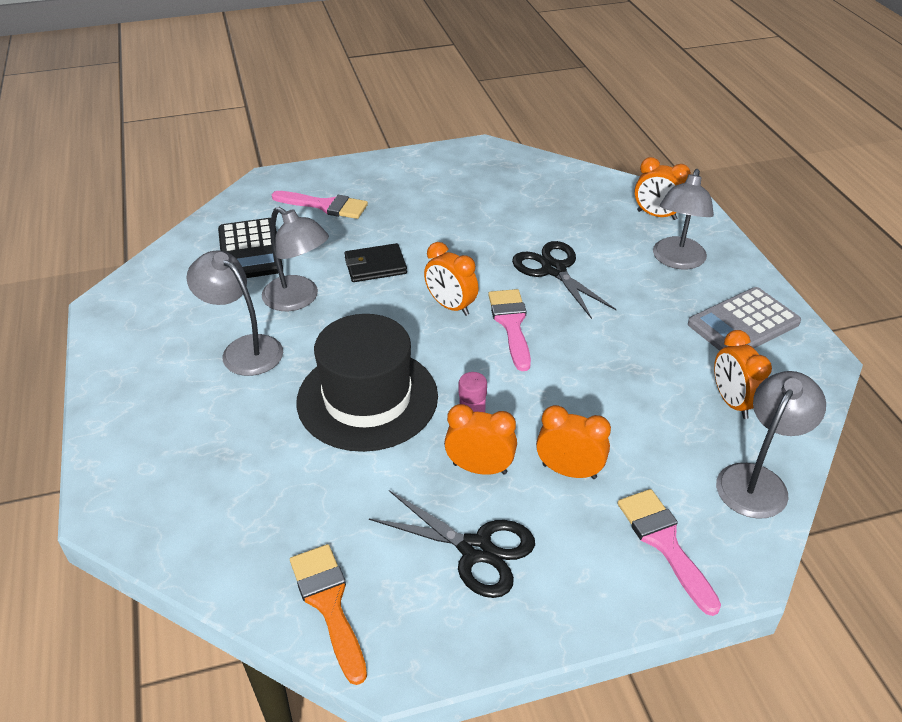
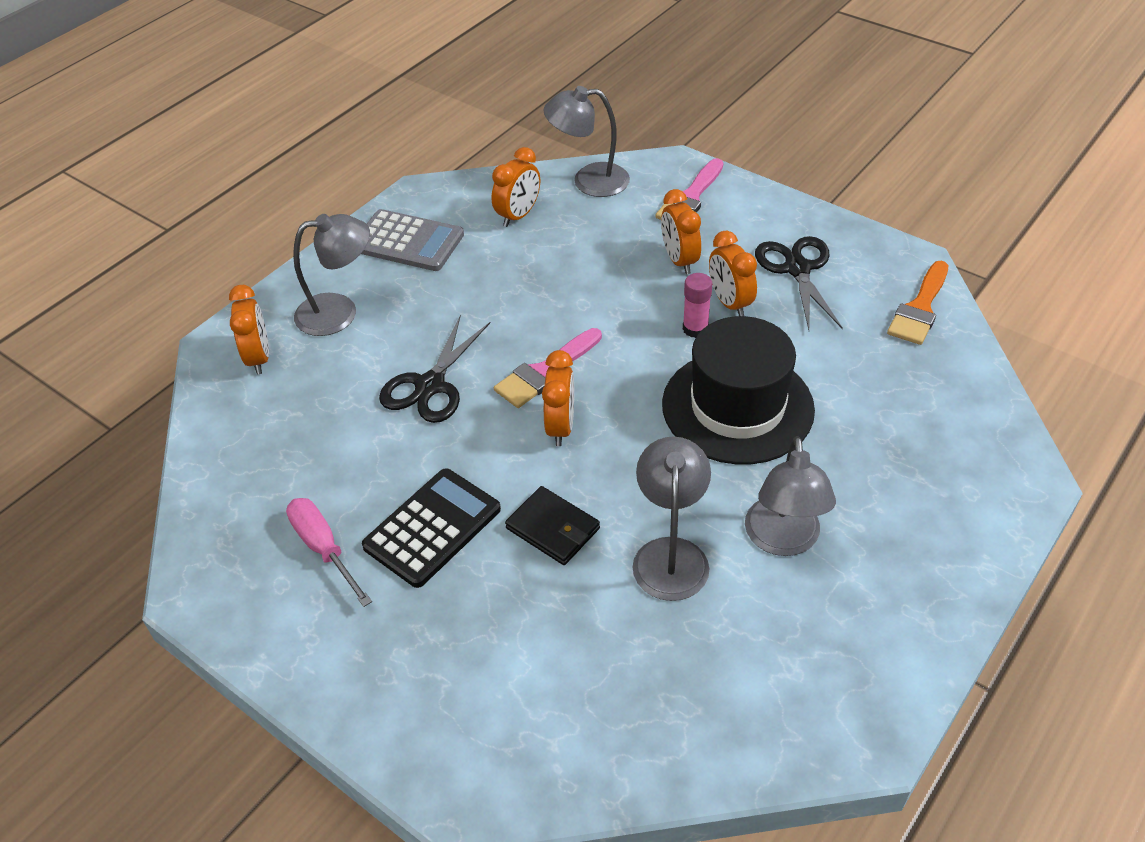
camera: 125 degrees left, 5 degrees up
(250, 250) = (637, 675): black calculator -> black calculator (432, 528)
(325, 206) = (476, 669): pink brush -> none
(462, 189) = (323, 548): none -> pink screwdriver

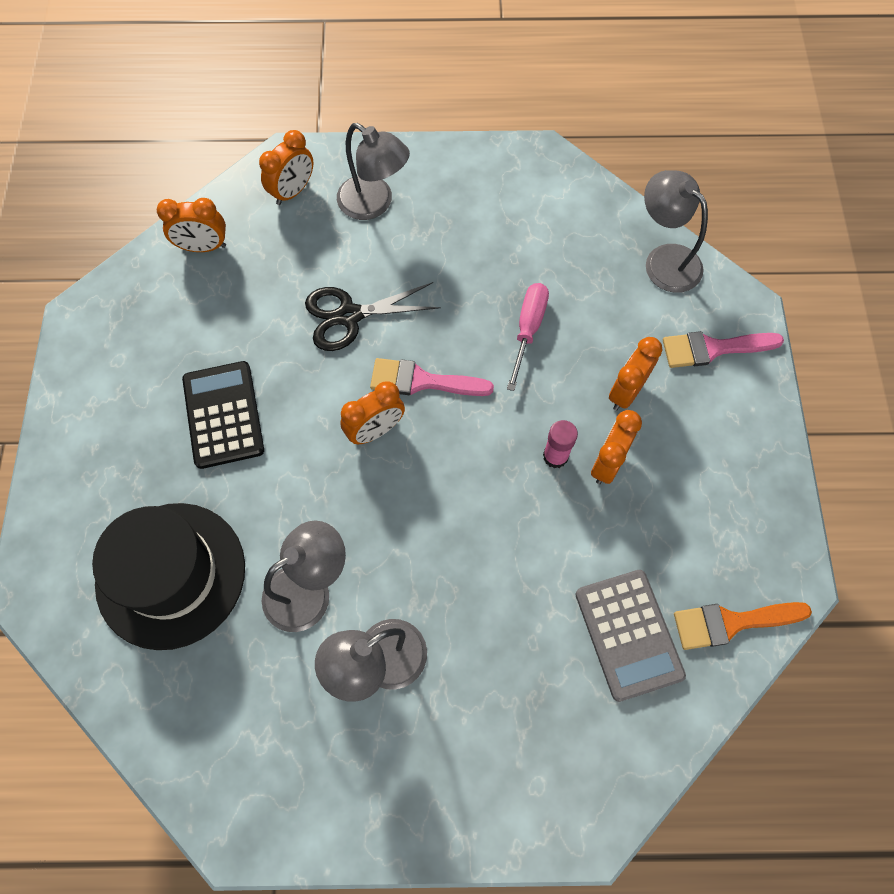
camera: 50 degrees right, 20 degrees up
(323, 548) = (161, 362): pink screwdriver -> pink screwdriver (528, 330)
(408, 242) = (482, 190): grey calculator -> grey calculator (628, 634)
(432, 528) = (223, 415): black calculator -> black calculator turned 105 degrees counterclockwise
(518, 215) = (577, 240): orange clock -> orange clock (203, 247)
(553, 528) = (277, 492): black wallet -> none
(737, 407) = (493, 543): black hat -> black hat (171, 574)
(797, 269) = (696, 490): black scissors -> none

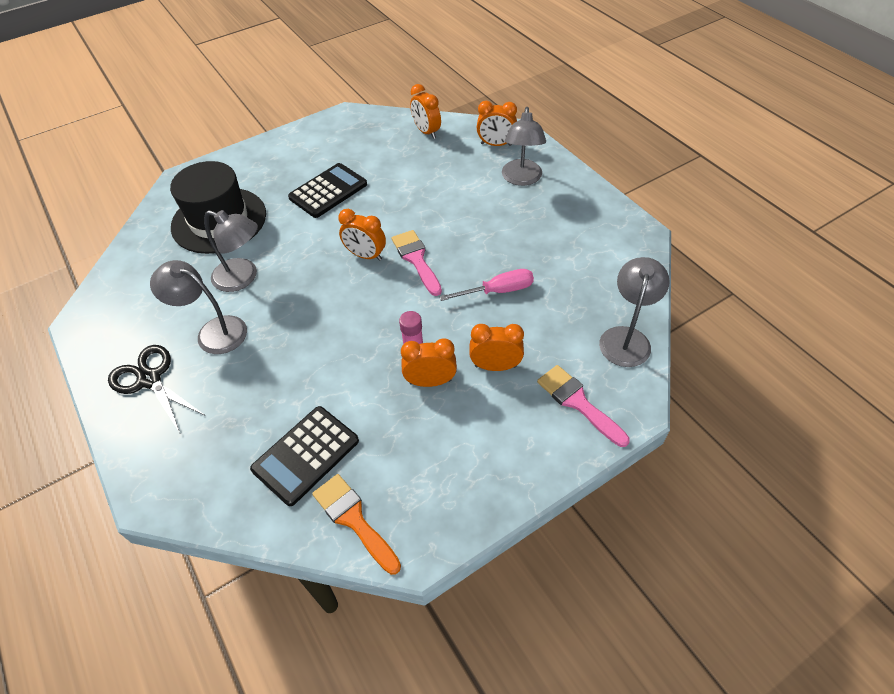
camera: 60 degrees right, 15 degrees down
(349, 316) = (434, 207): black scissors -> black scissors (150, 379)
(628, 634) = (306, 455): grey calculator -> black calculator

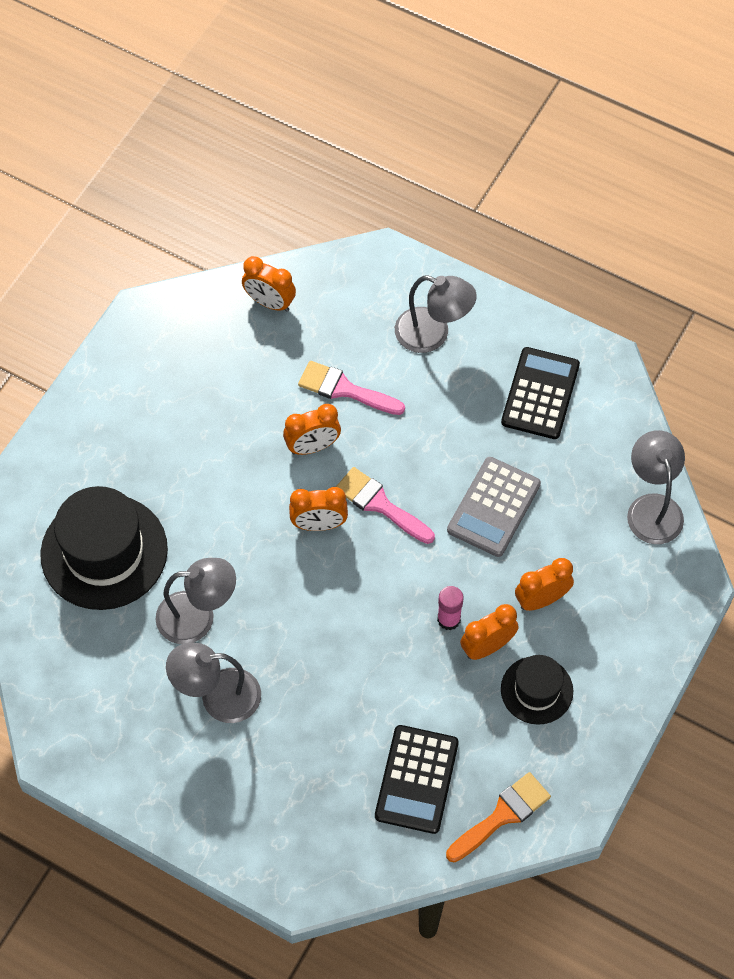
camera: 30 degrees left, 10 degrees up
(150, 379) = (194, 781): black scissors -> none
(328, 191) = (209, 451): black calculator -> black calculator (540, 394)
(353, 519) = (502, 815): orange brush -> orange brush turned 120 degrees clockwise
(449, 431) = (536, 690): none -> black hat
(496, 144) = (371, 289): orange clock -> orange clock (312, 447)
(498, 291) = (493, 507): pink screwdriver -> grey calculator
(521, 179) = (433, 334): grey lamp -> grey lamp turned 45 degrees counterclockwise
(578, 402) = (640, 603): pink brush -> pink brush (344, 389)

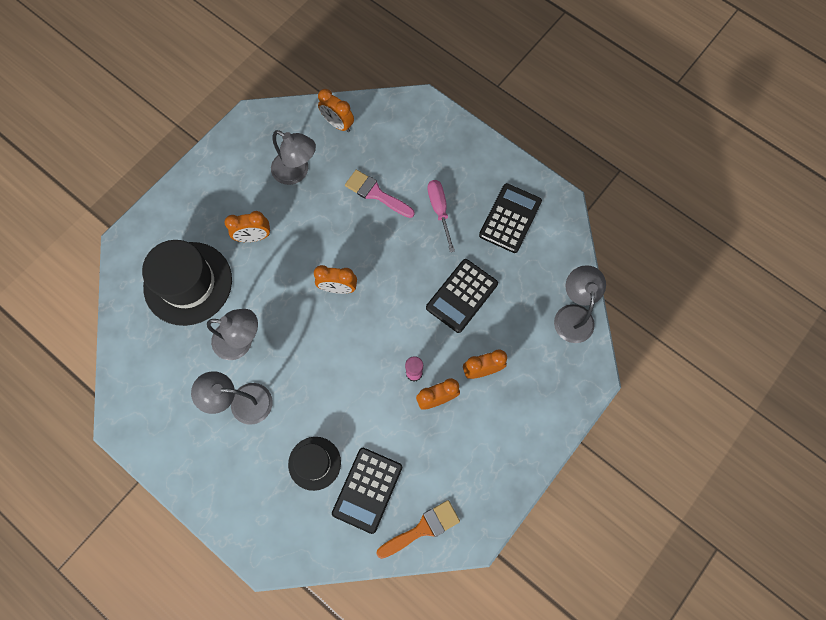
camera: 10 degrees right, 10 degrees up
(312, 447) = (345, 231): orange clock -> orange clock (254, 237)
(380, 504) = (383, 280): pink brush -> none
(433, 334) = (444, 164): grey lamp -> grey lamp (297, 172)
(439, 398) = (439, 210): none -> pink screwdriver
(493, 507) = (461, 296): grey calculator -> black calculator
(536, 690) = (465, 437): black hat -> black hat (314, 463)

